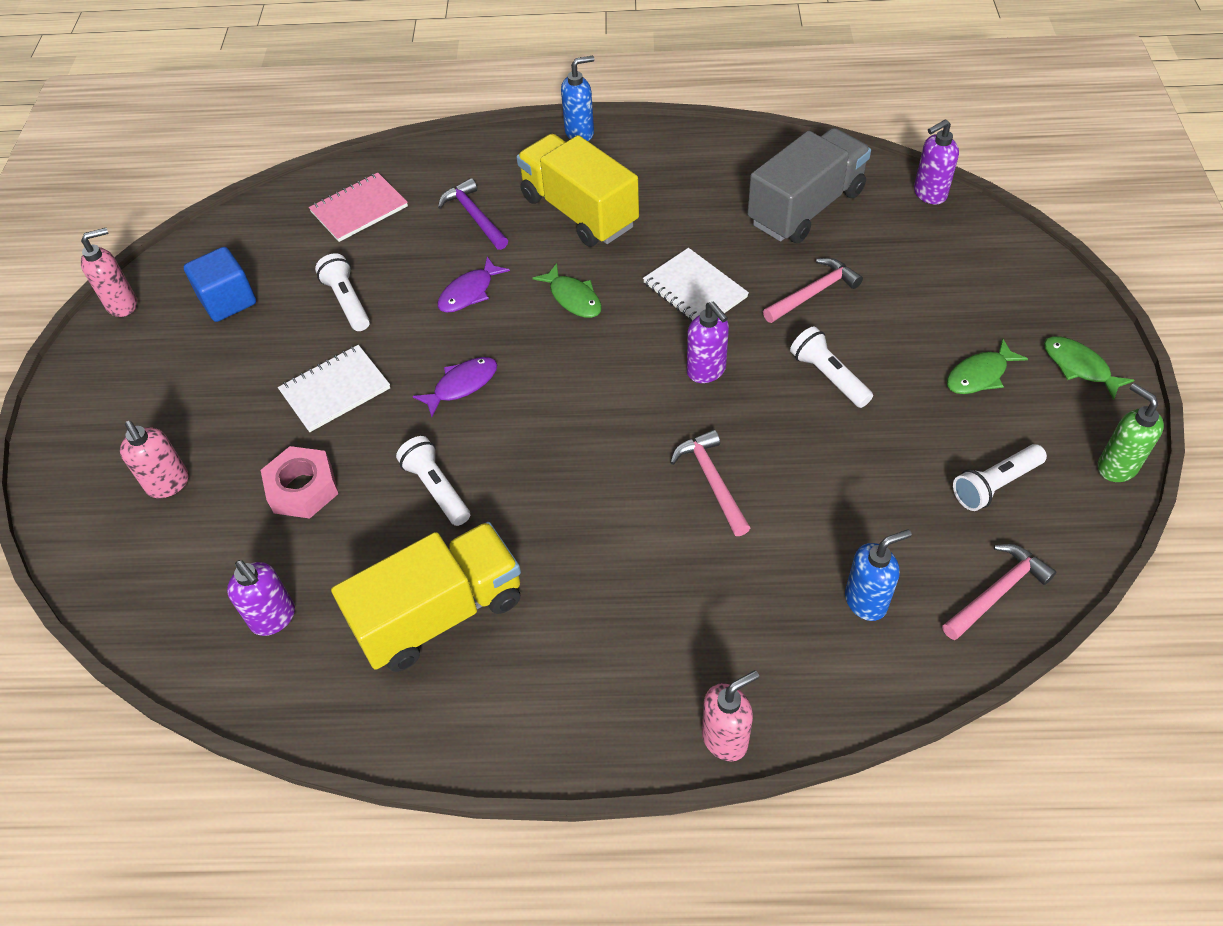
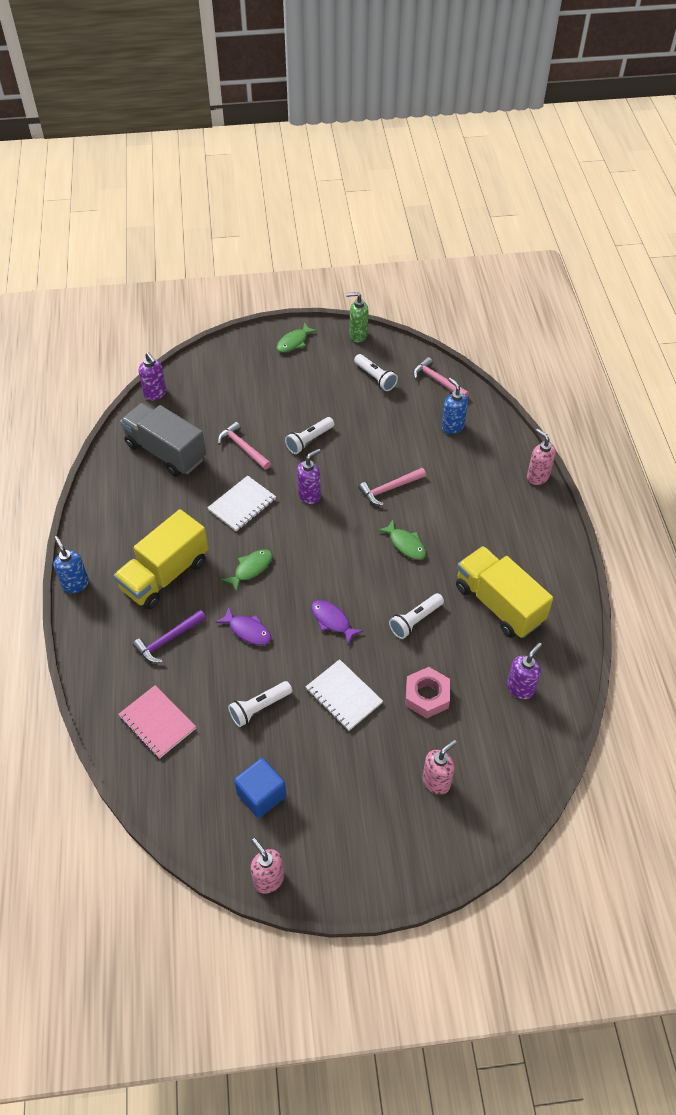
camera: 100 degrees left, 0 degrees up
(979, 375) = (303, 379): green fish -> green fish (405, 544)
(1116, 466) = (358, 335): green soap dispenser -> green soap dispenser turned 45 degrees clockwise

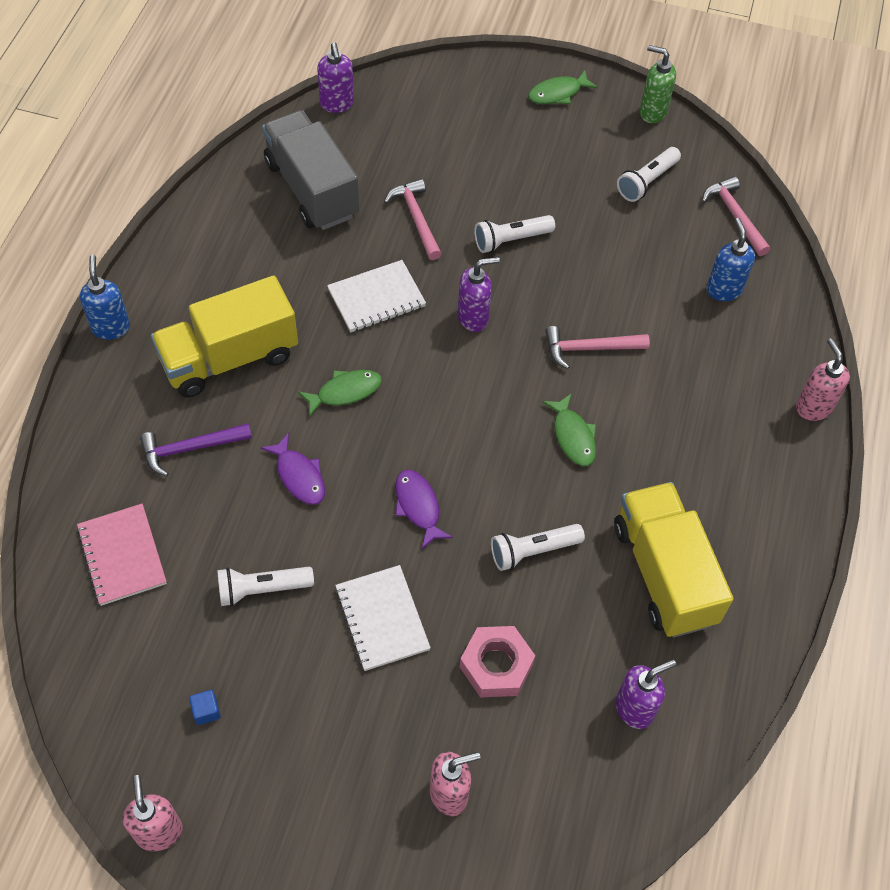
camera: 20 degrees right, 5 degrees up
(261, 795) = (206, 711): blue cube -> blue cube, size x0.45
(375, 378) = (647, 181): white flashlight -> white flashlight turned 60 degrees clockwise

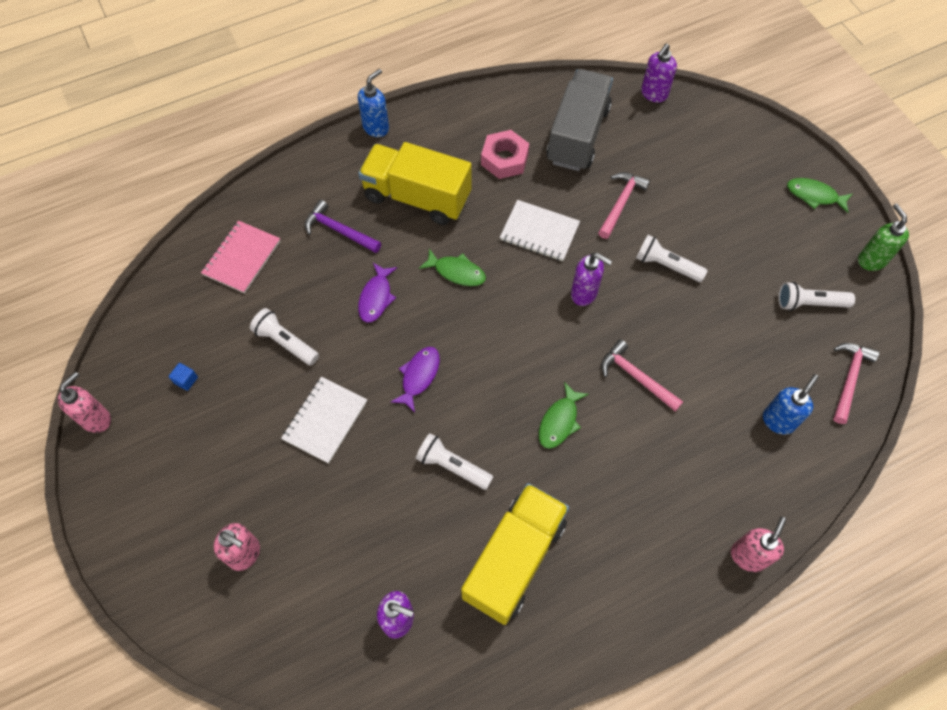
camera: 50 degrees right, 5 degrees up
(496, 665) = (353, 510): pink nut -> pink nut (504, 159)

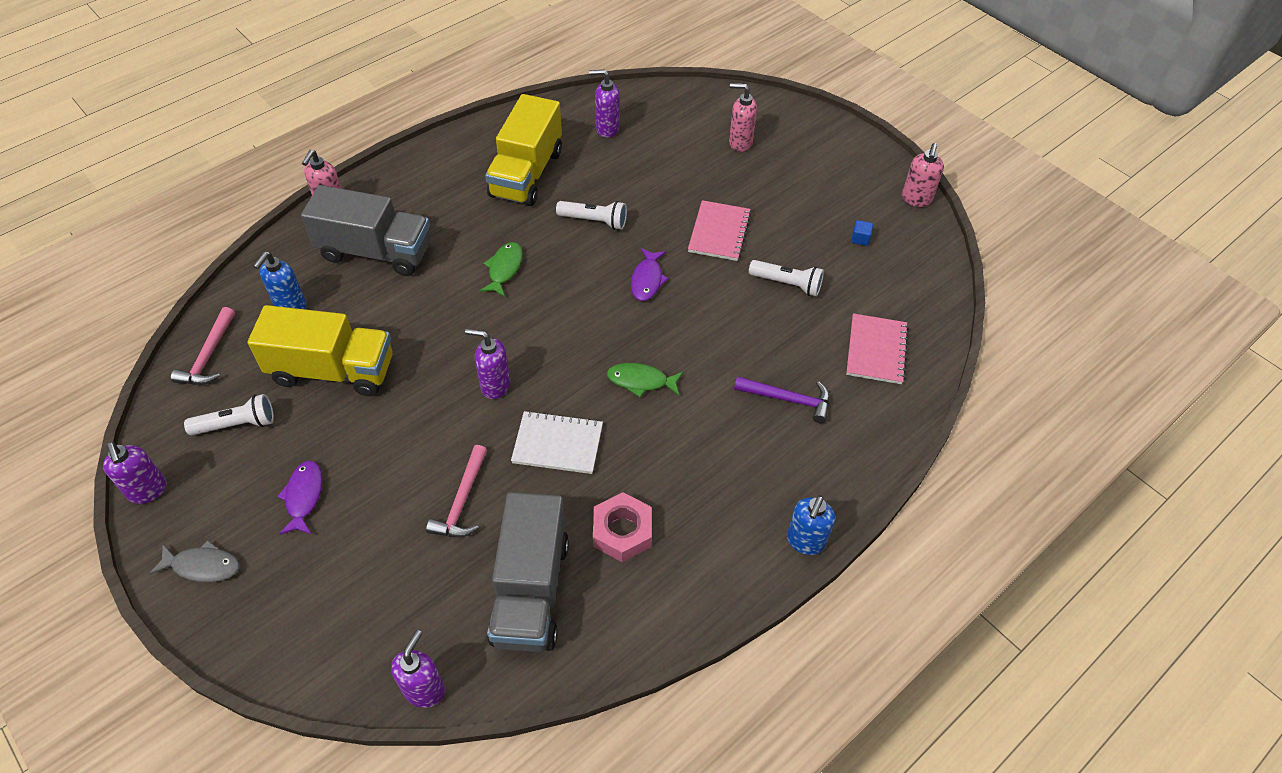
camera: 165 degrees right, 10 degrees down
(325, 420) = (719, 232): white notebook -> pink notebook
(376, 297) = (717, 339): purple fish -> purple fish (304, 496)
(417, 197) = (715, 457): yellow truck -> yellow truck (332, 370)
(636, 377) = (433, 317): pink hammer -> none
(666, 265) = (402, 434): white flashlight -> none
(694, 474) = (375, 252): none -> grey truck
(814, 195) = (203, 566): green fish -> grey fish
(871, 260) = (148, 491): green soap dispenser -> purple soap dispenser

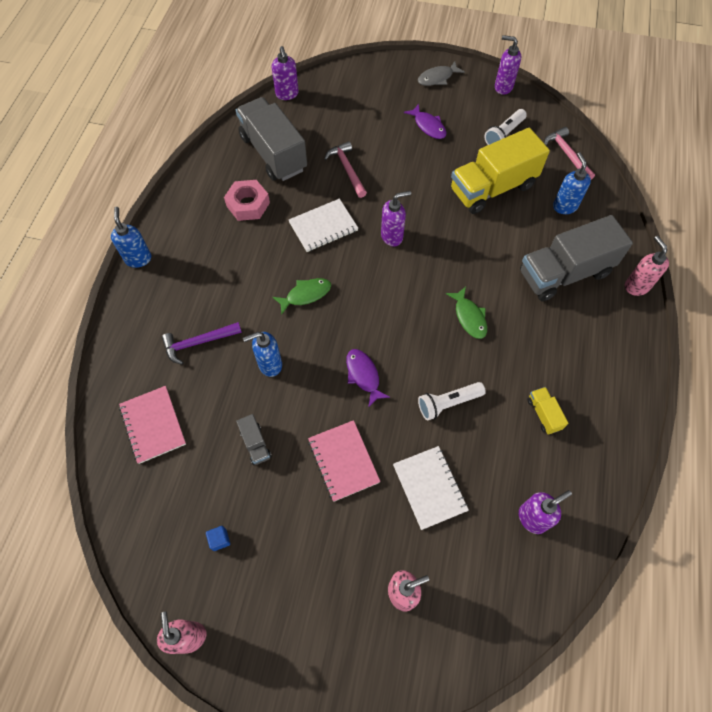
camera: 145 degrees right, 10 degrees up
(526, 173) = (543, 414): yellow truck -> yellow truck, size x0.42
(665, 181) = (429, 488): none -> white notebook
(728, 338) = (269, 365): none -> blue soap dispenser
(787, 284) = (255, 444): white flashlight -> grey truck

